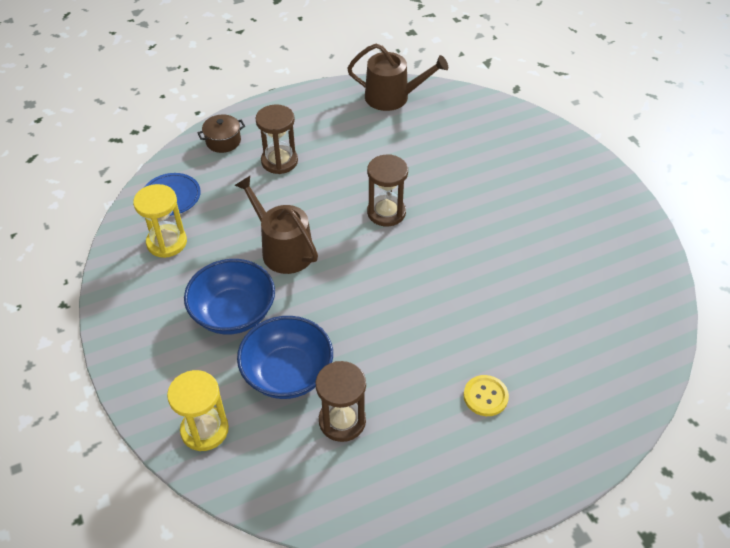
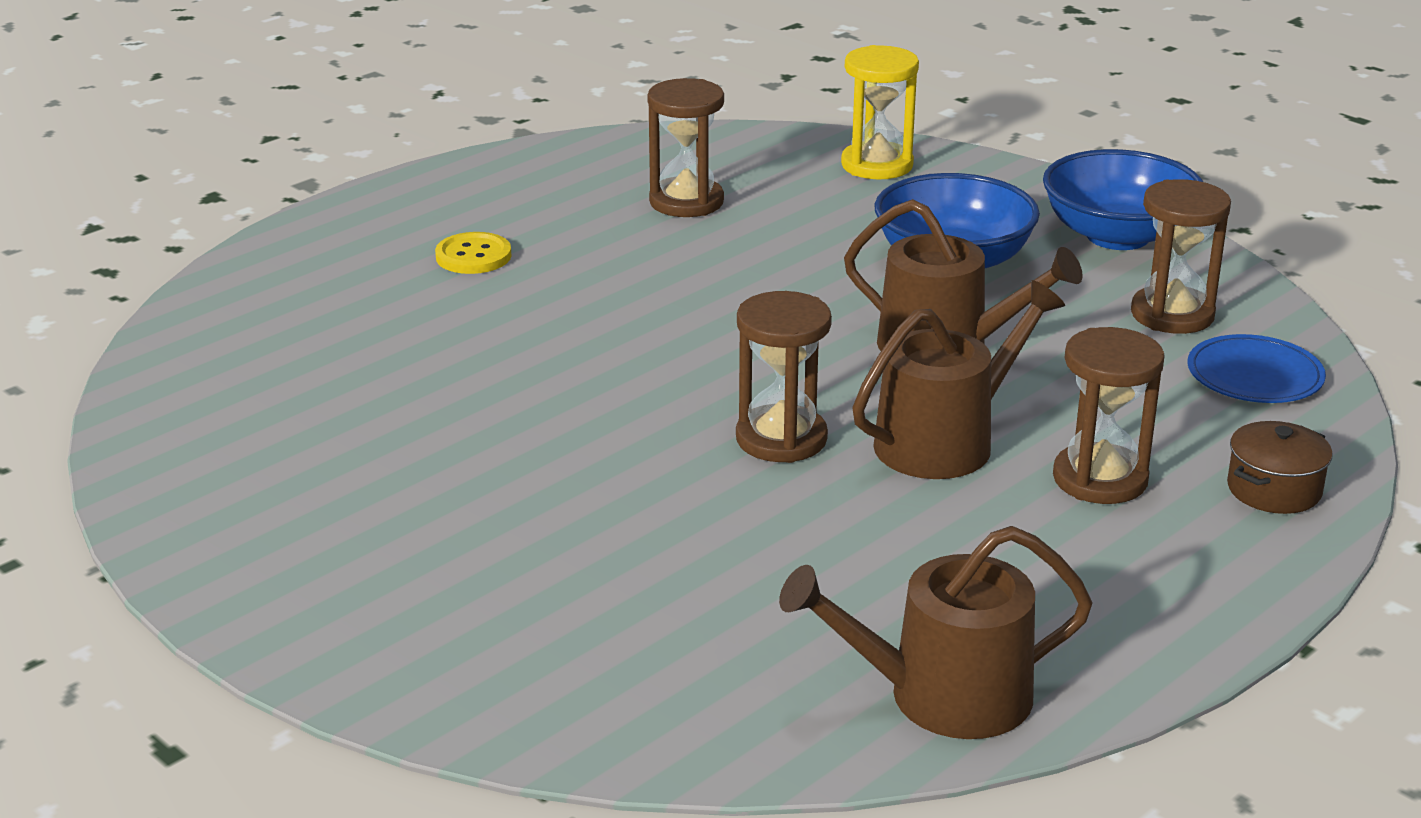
camera: 160 degrees right, 20 degrees down
(167, 242) = (1172, 314): yellow hourglass -> brown hourglass
(287, 373) = (804, 224): blue bowl -> blue bowl (1117, 236)
(322, 194) = (945, 441): none -> brown watering can

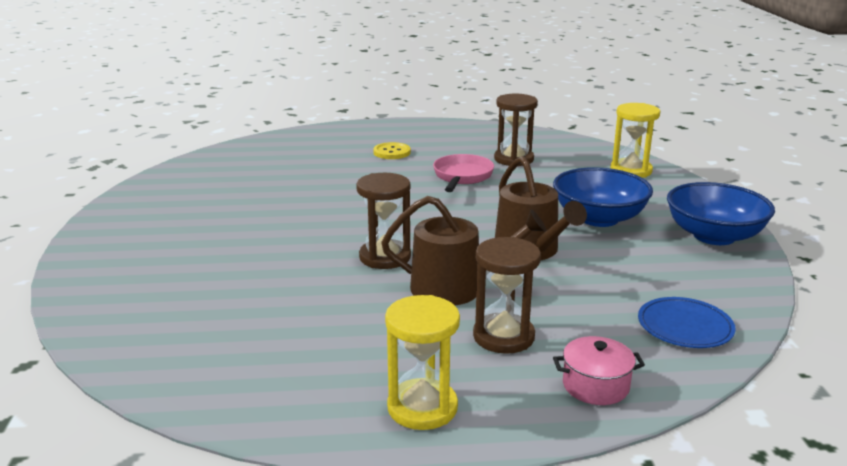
camera: 40 degrees right, 5 degrees down
(662, 262) = (462, 177): none -> pink pan
(942, 696) = (247, 393): brown watering can -> none
(1154, 605) = (422, 408): none -> yellow hourglass
(1172, 314) = (683, 280): brown hourglass -> none
(1274, 489) = (595, 386): brown pot -> pink pot

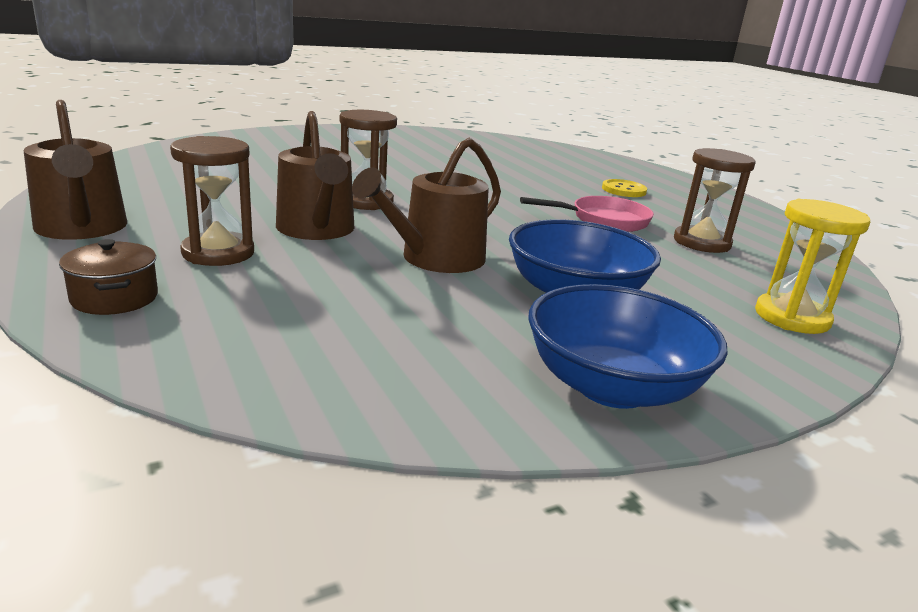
camera: 65 degrees right, 0 degrees up
(422, 408) = (82, 228): yellow hourglass -> brown watering can
(595, 386) = (114, 298): pink pot -> brown pot
(685, 326) = (273, 354): blue plate -> none

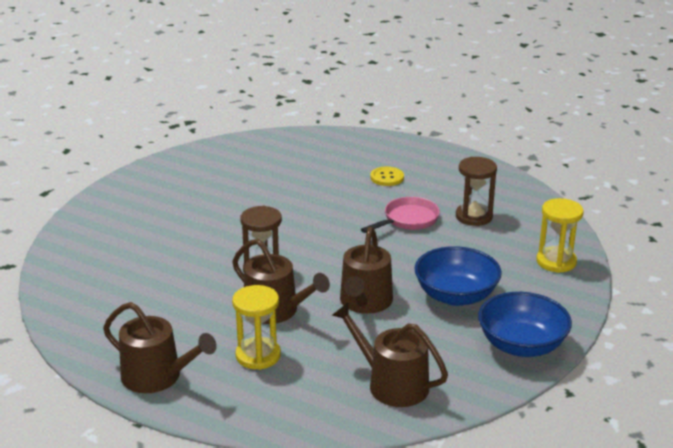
camera: 30 degrees left, 5 degrees up
(114, 298) = (265, 409): brown pot -> none
(218, 253) = (258, 355): brown hourglass -> yellow hourglass
(323, 344) = (392, 384): none -> brown watering can

